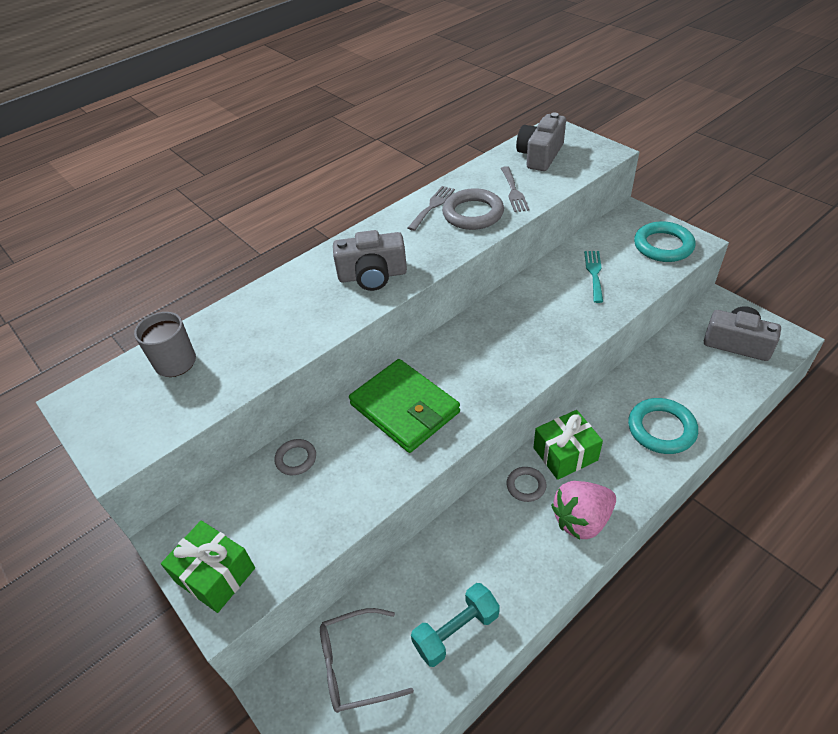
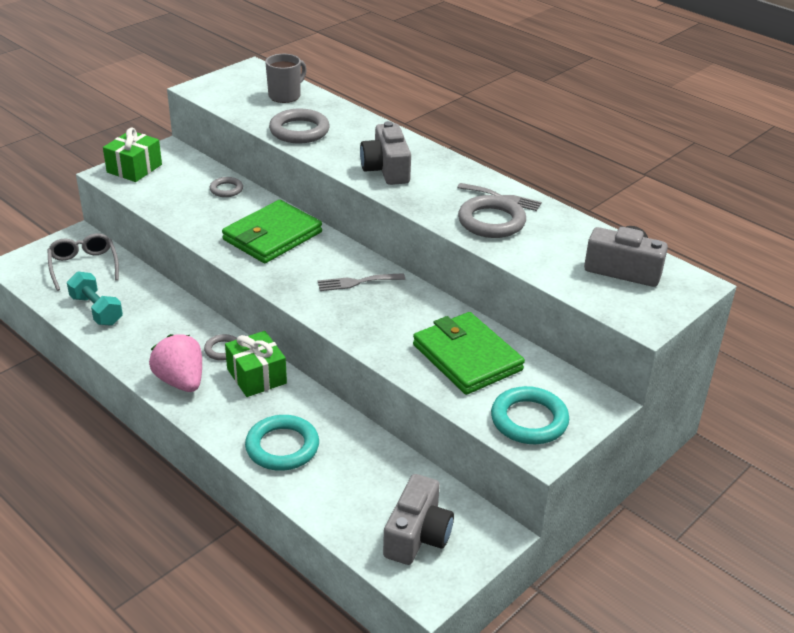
camera: 80 degrees right, 10 degrees down
(272, 345) = (299, 131): none -> grey ring
(514, 191) = (538, 248): grey fork -> grey fork (357, 282)
(594, 273) = (467, 357): turquoise fork -> green wallet

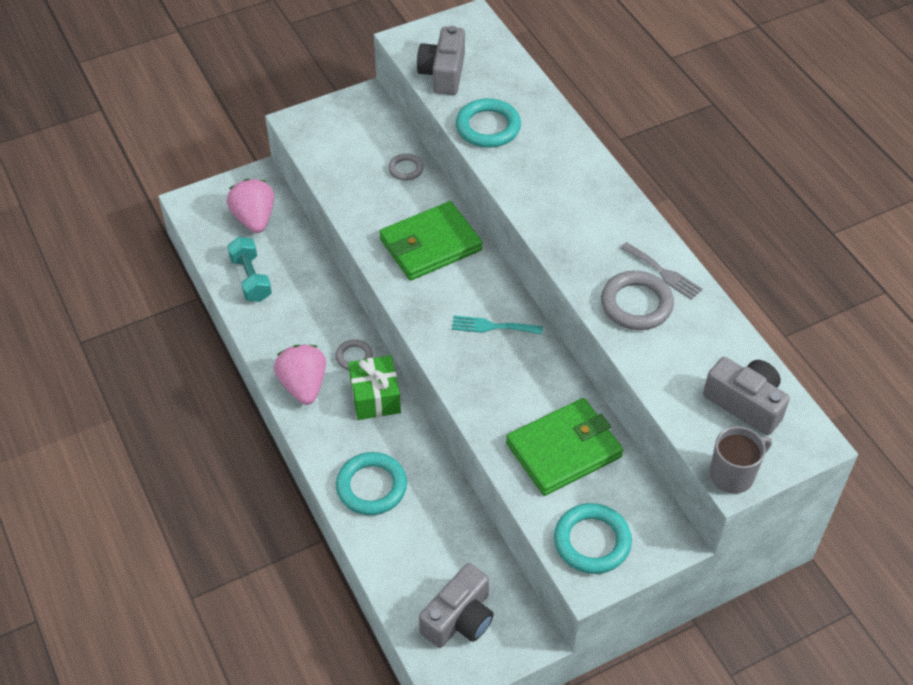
camera: 20 degrees right, 15 degrees up
(84, 266) = (254, 219): grey glasses -> pink strawberry
(134, 168) = (324, 119): green gift -> none
(285, 96) = (492, 69): grey mug -> grey mug (733, 475)
(299, 131) = (488, 127): grey ring -> turquoise ring
(357, 282) = (492, 326): grey fork -> turquoise fork
(386, 169) = (557, 204): grey camera -> grey camera (443, 73)
(467, 357) = (563, 450): green wallet -> green wallet turned 75 degrees clockwise

